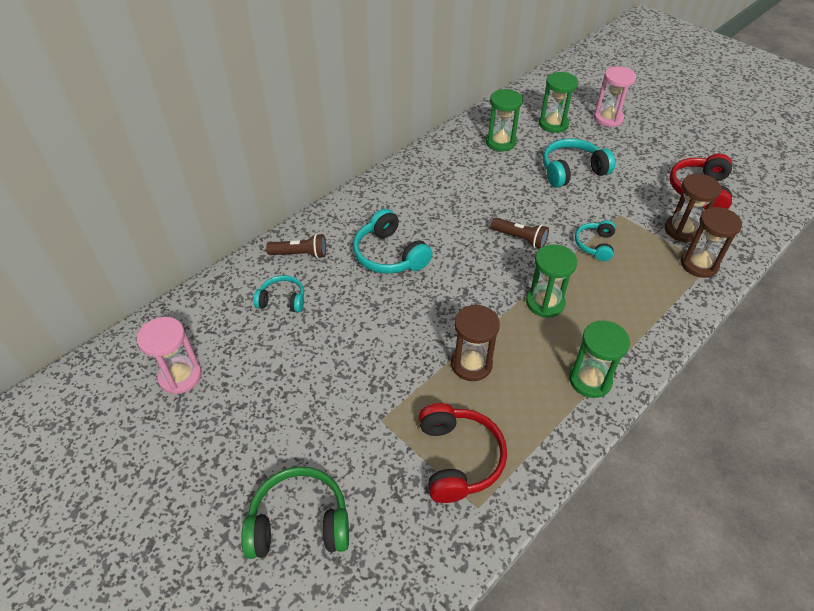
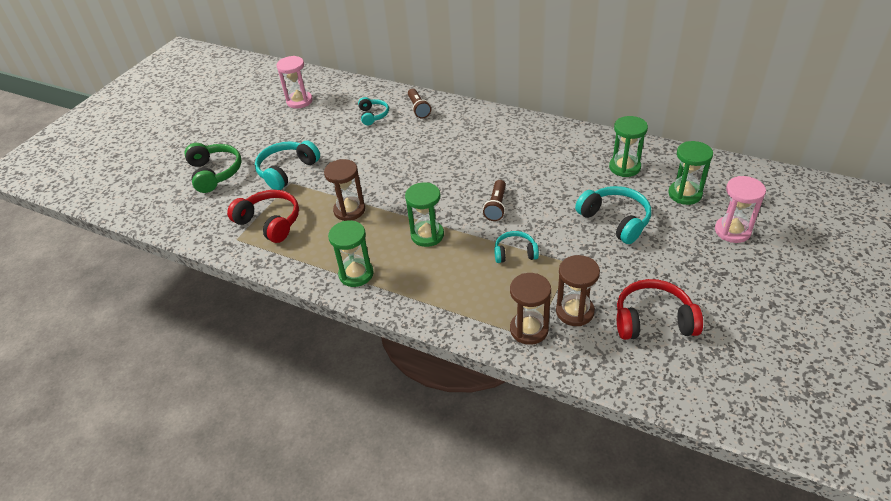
camera: 75 degrees right, 5 degrees down
(389, 255) = (439, 146): turquoise headphones -> turquoise headphones (287, 171)
(458, 458) = (270, 222): red headphones -> red headphones turned 120 degrees counterclockwise

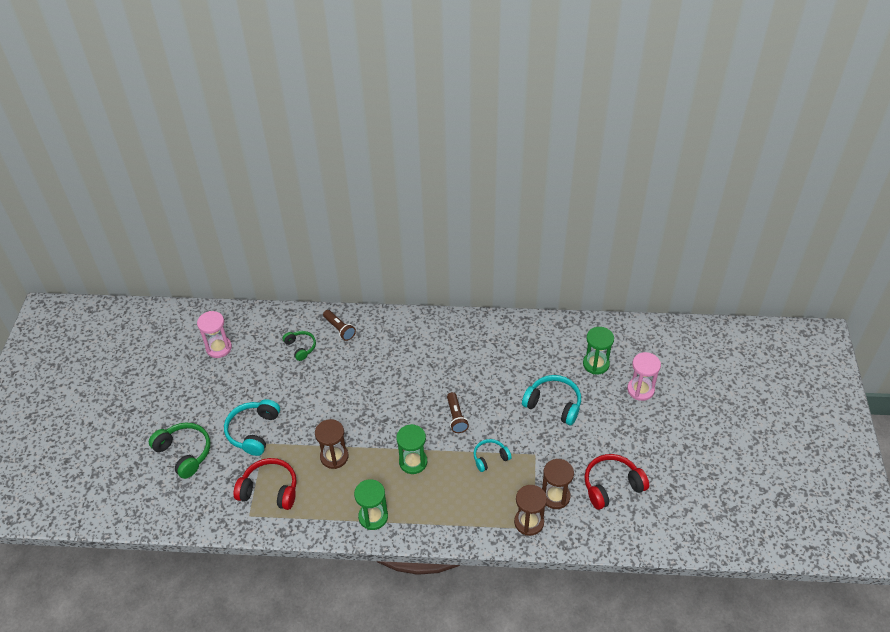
camera: 25 degrees left, 5 degrees up
(373, 115) = (300, 347): turquoise headphones -> green headphones
(624, 167) = (541, 349): green hourglass -> none

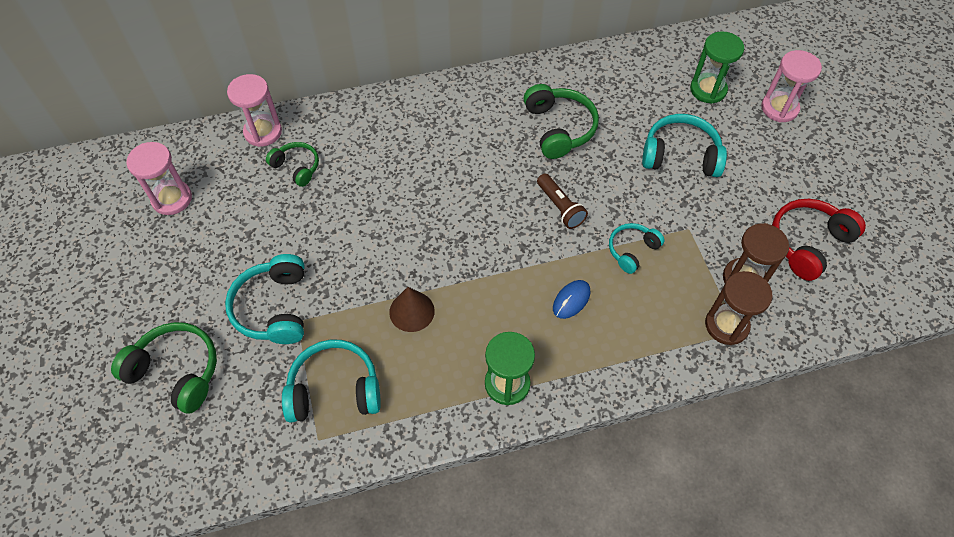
camera: 20 degrees left, 10 degrees up
(269, 490) = (334, 389): red headphones -> turquoise headphones
(289, 319) = (263, 132): none -> pink hourglass
(334, 457) = (412, 311): brown hourglass -> brown cone
(339, 329) = (343, 128): brown flashlight -> none
(413, 462) = (529, 286): green hourglass -> none
(436, 478) = (571, 300): none -> blue mouse
(479, 365) = (559, 128): none -> green headphones

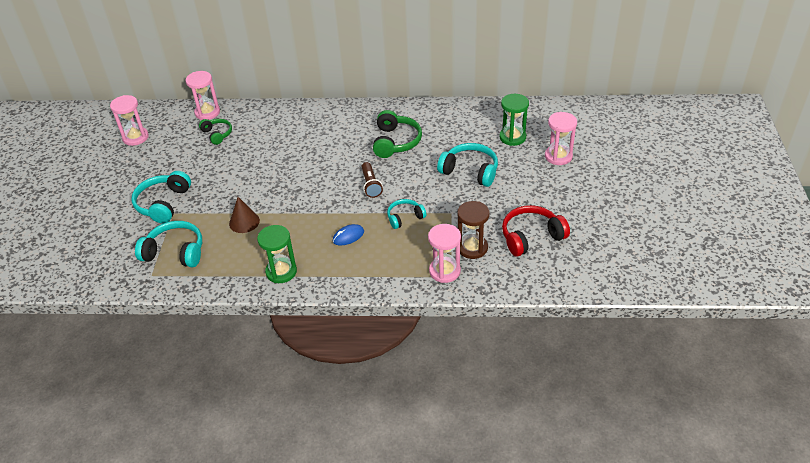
camera: 20 degrees right, 15 degrees down
(176, 371) = (90, 224): green headphones -> none
(726, 325) = (444, 271): brown hourglass -> pink hourglass

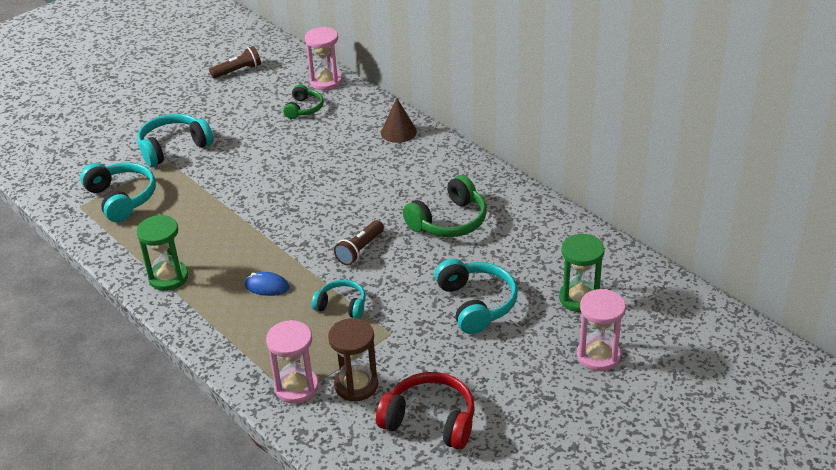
camera: 45 degrees right, 5 degrees down
(135, 137) = (238, 71): pink hourglass -> brown flashlight
(244, 222) = (207, 209): brown cone -> brown cone (398, 132)

